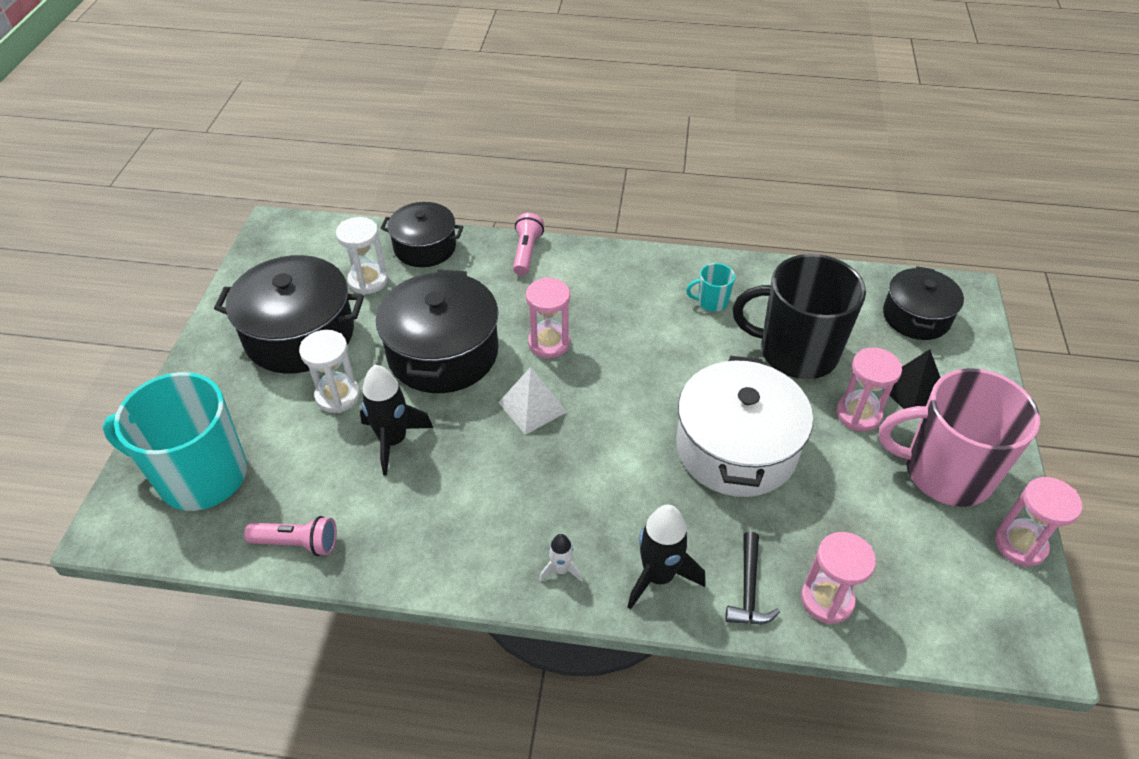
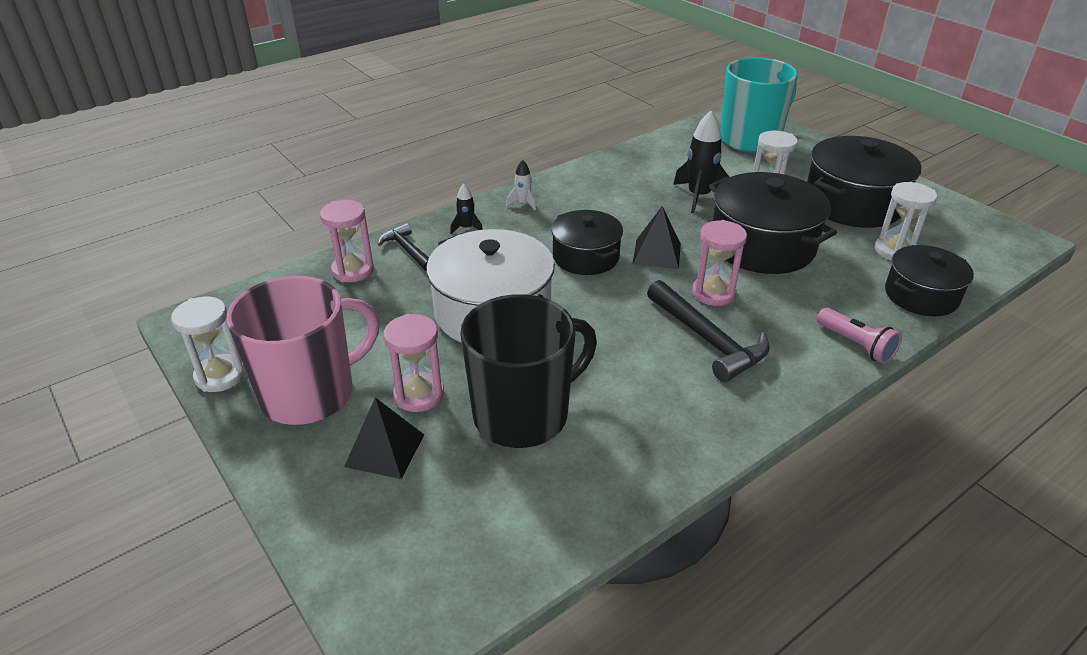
camera: 135 degrees right, 10 degrees down
(297, 543) = (662, 147): pink flashlight -> none
(532, 407) = (656, 253): white pyramid -> black pyramid
(609, 316) = (708, 340): none -> black hammer
(658, 576) = (466, 228): black rocket -> black rocket, size x0.53
(711, 302) = (651, 411): turquoise mug -> none
(916, 317) = (435, 548): black pot -> black pot (586, 257)
(1020, 545) = (220, 376): pink hourglass -> white hourglass

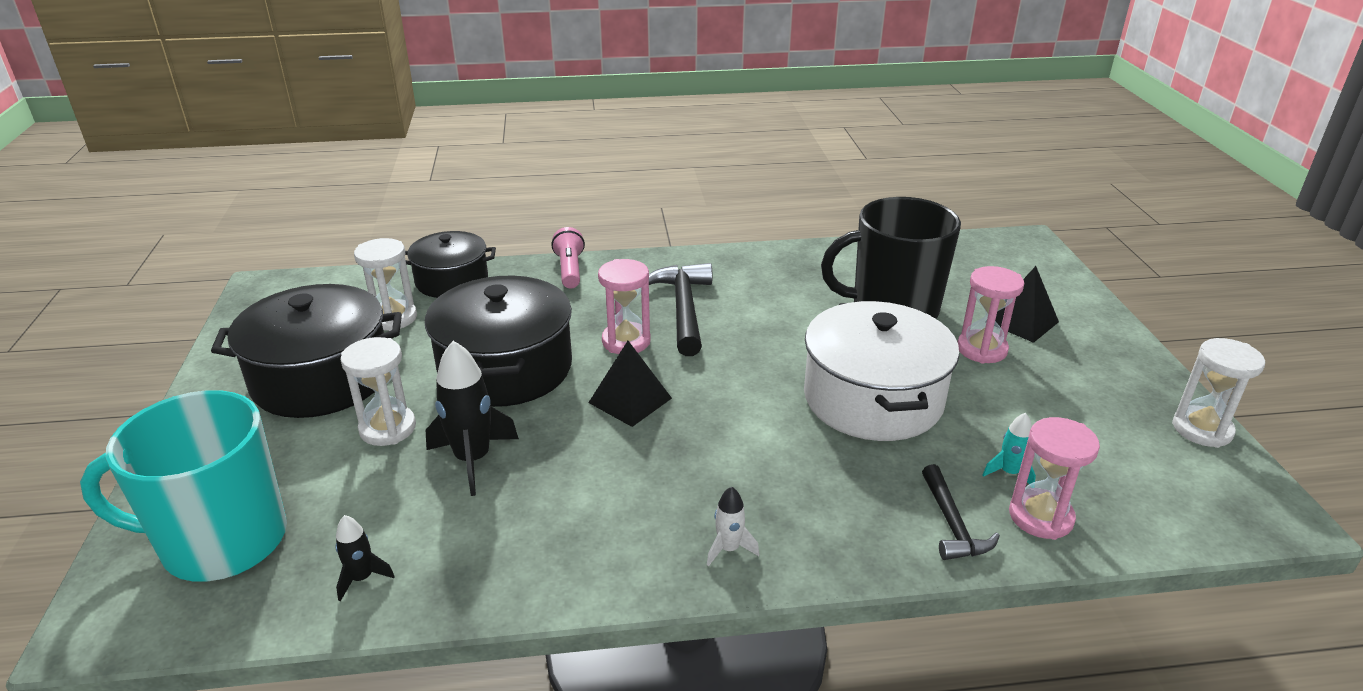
camera: 150 degrees left, 5 degrees down
(310, 394) = (1094, 382): pink mug -> none
(376, 290) = (1009, 473): none -> turquoise rocket
(466, 228) = (845, 532): black rocket -> black rocket (362, 578)
(586, 257) = (716, 426): black pot -> none

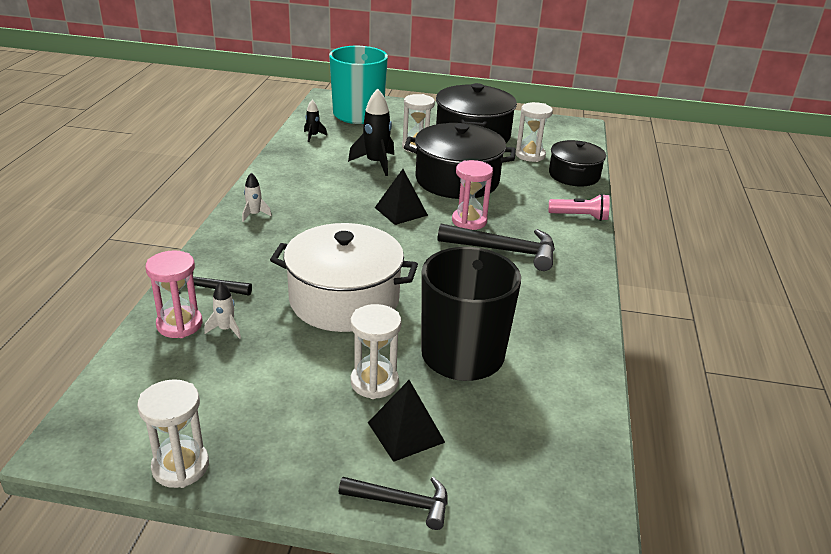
camera: 105 degrees right, 0 degrees up
(981, 349) = (374, 382): pink hourglass -> white hourglass
(1009, 473) = (226, 329): turquoise rocket -> white rocket
(1091, 310) = (402, 503): none -> black hammer

